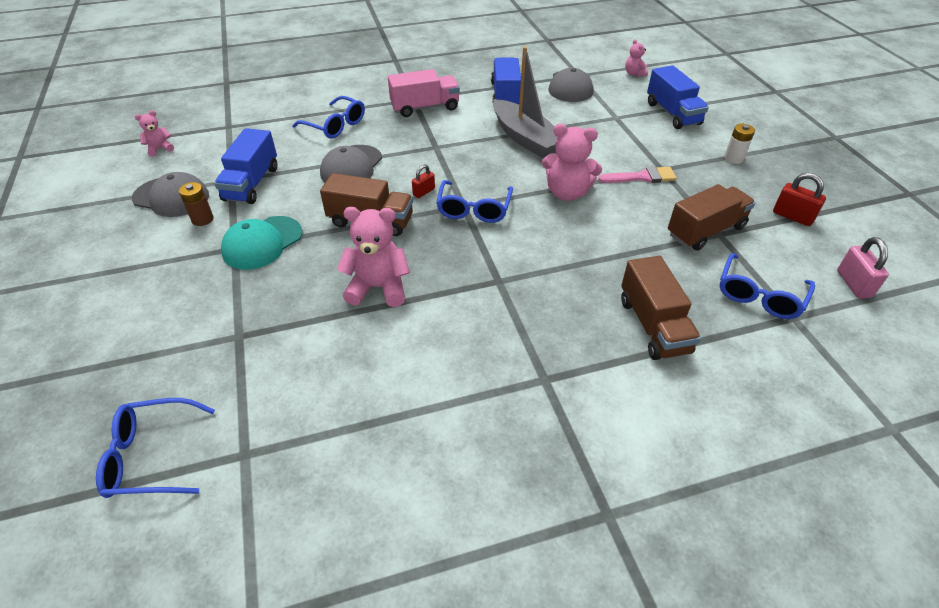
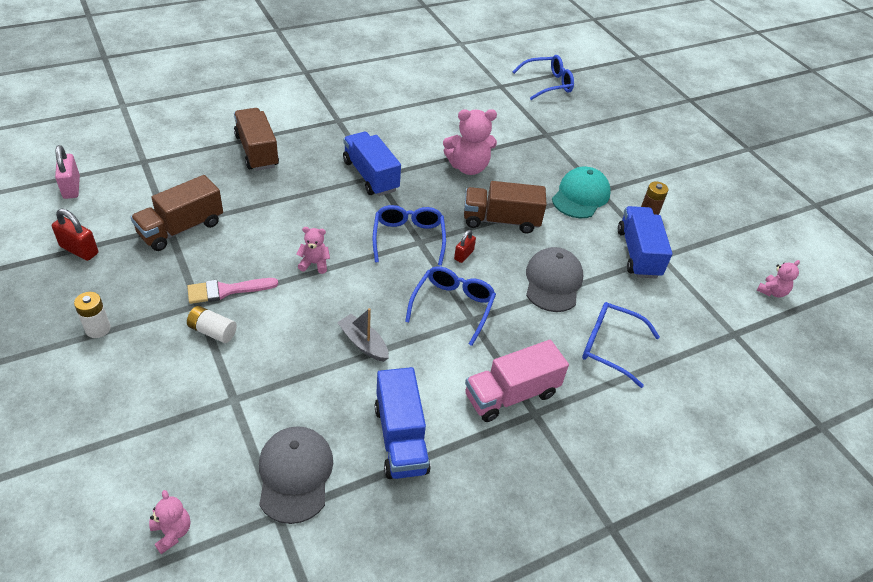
camera: 165 degrees right, 0 degrees up
(171, 197) = (697, 234): grey cap -> none
(525, 138) = (363, 343): grey boat -> grey boat, size x0.51
(567, 193) = (314, 263): pink teddy bear -> pink teddy bear, size x0.53
(643, 152) = (212, 331): none -> white battery
(672, 113) = (143, 416): blue truck -> blue truck (370, 176)
(759, 295) = (162, 175): blue glasses -> blue glasses (453, 306)

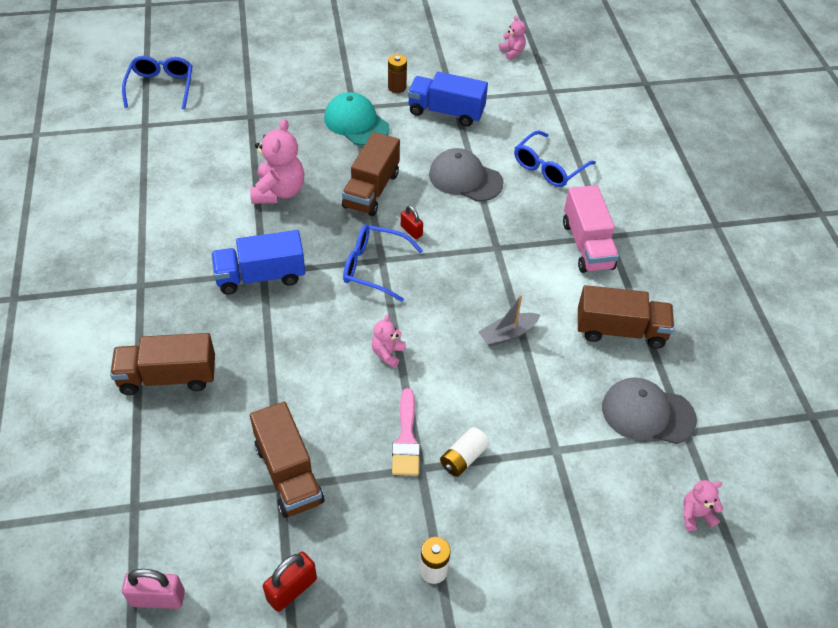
camera: 70 degrees left, 5 degrees up
(400, 438) = (620, 330): blue truck -> brown truck
(453, 306) = (477, 256): blue glasses -> none

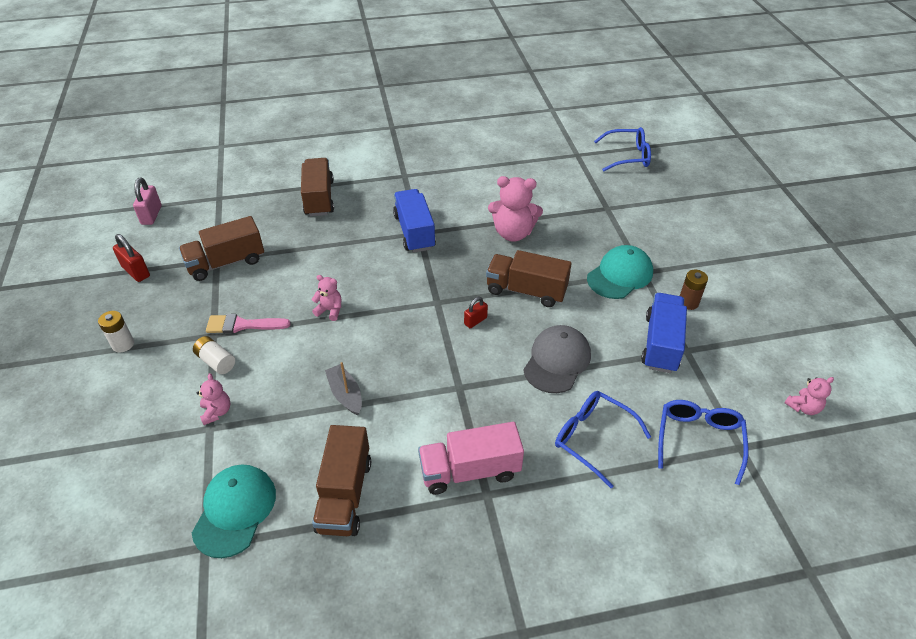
camera: 90 degrees right, 5 degrees down
(374, 267) = (427, 297): blue glasses -> blue glasses (698, 440)
(647, 413) = (235, 511): grey cap -> turquoise cap
(695, 514) = (110, 543): pink teddy bear -> pink teddy bear (216, 412)

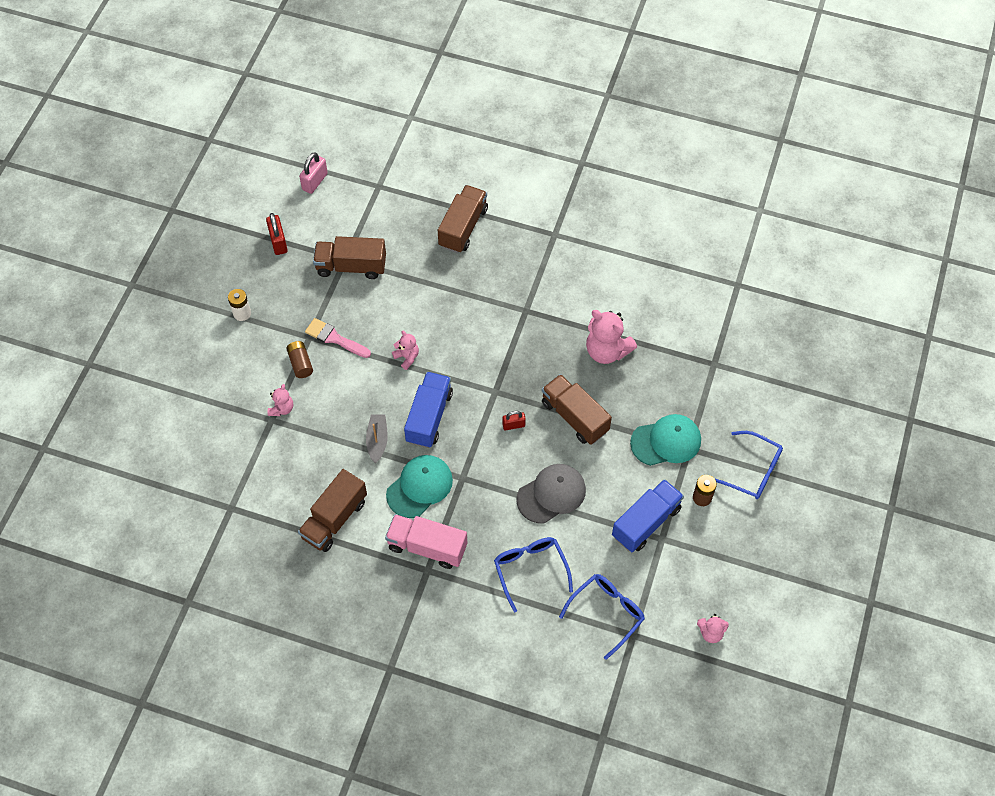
camera: 30 degrees right, 15 degrees up
(216, 361) = (300, 363): white battery -> brown battery
(235, 511) = (260, 492): turquoise cap -> turquoise cap (419, 487)
(414, 232) = (522, 307): blue truck -> blue truck (429, 417)
(628, 156) = (786, 310): blue glasses -> blue glasses (752, 471)

